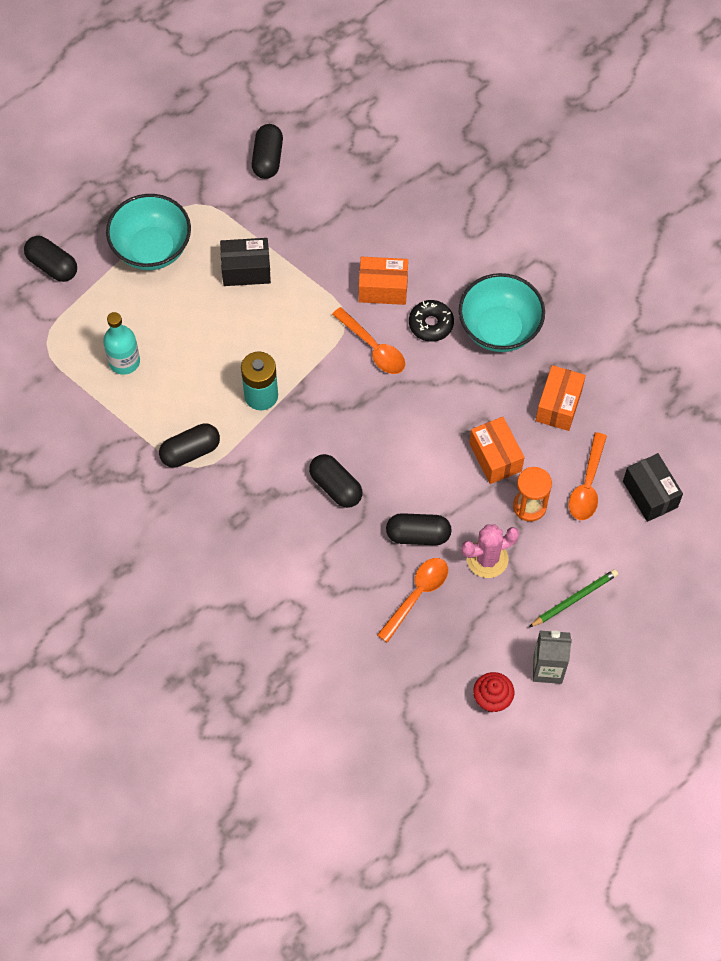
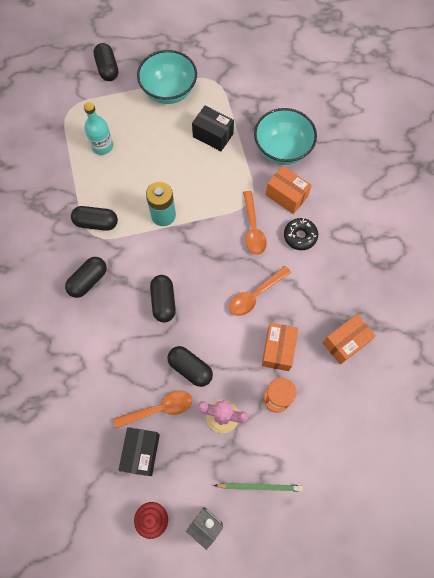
camera: 35 degrees right, 5 degrees up
(267, 159) = (275, 79): black capsule -> black capsule (88, 280)
(499, 329) = (342, 266): turquoise bowl -> turquoise bowl (282, 150)
(587, 484) = (326, 410): orange spoon -> orange spoon (255, 295)
(650, 494) = (365, 447): black box -> black box (141, 452)

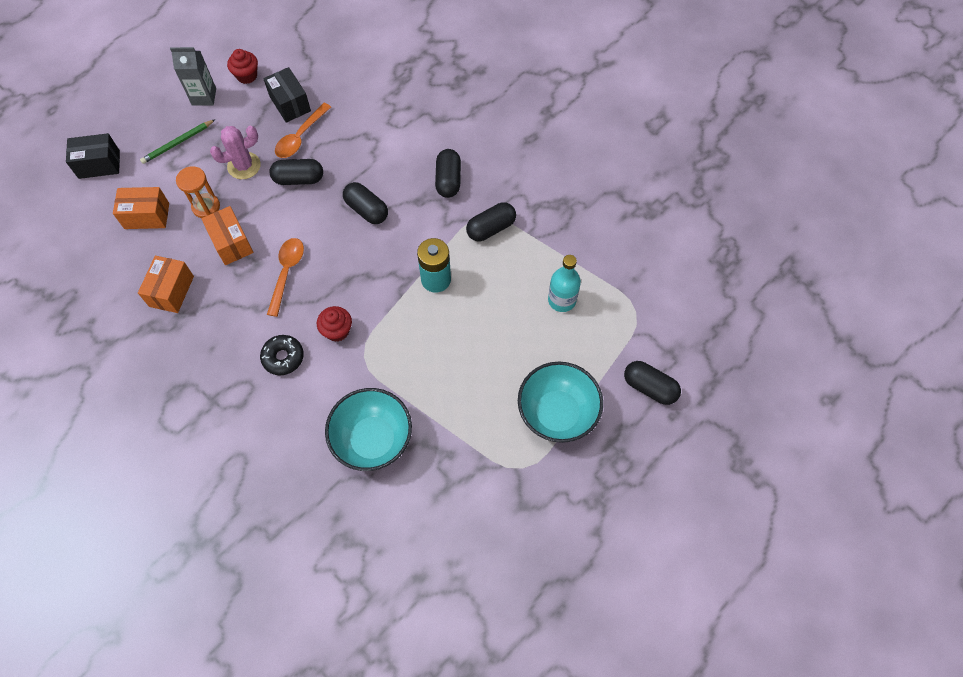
camera: 140 degrees right, 5 degrees down
(213, 135) = (462, 398): black box -> black box (99, 164)
(253, 228) = (337, 331): orange spoon -> red cupcake
(286, 196) = (328, 389): orange box -> orange box (147, 216)

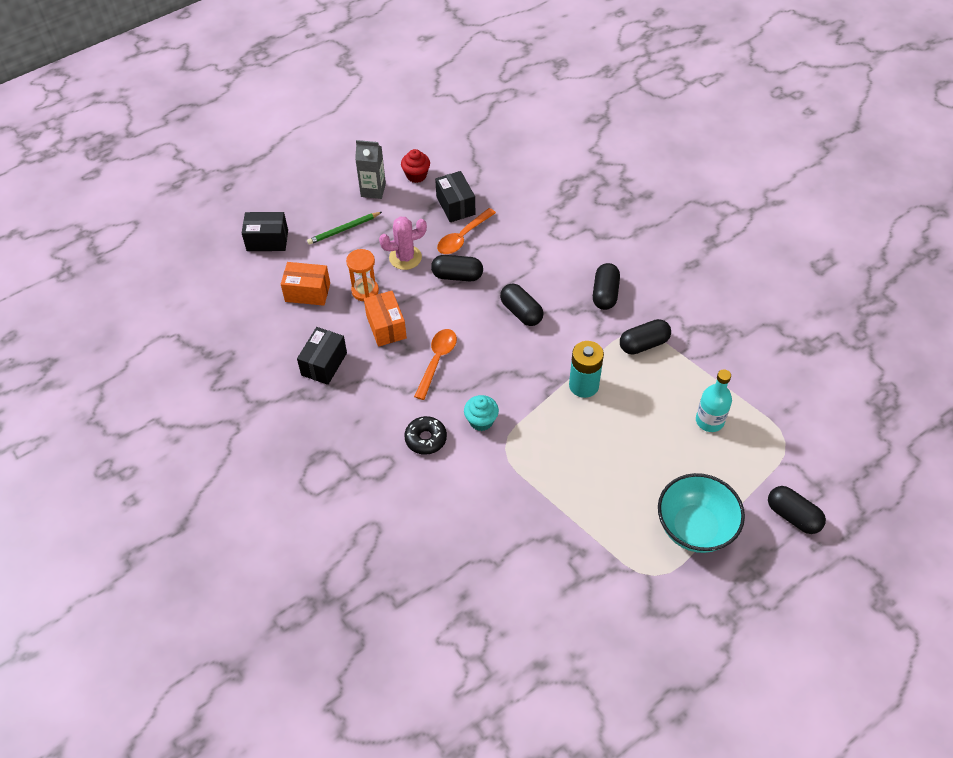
camera: 10 degrees right, 10 degrees down
(171, 291) = (324, 364): orange box -> black box
(337, 331) = (481, 421): red cupcake -> turquoise cupcake
(373, 439) = (506, 527): turquoise bowl -> none

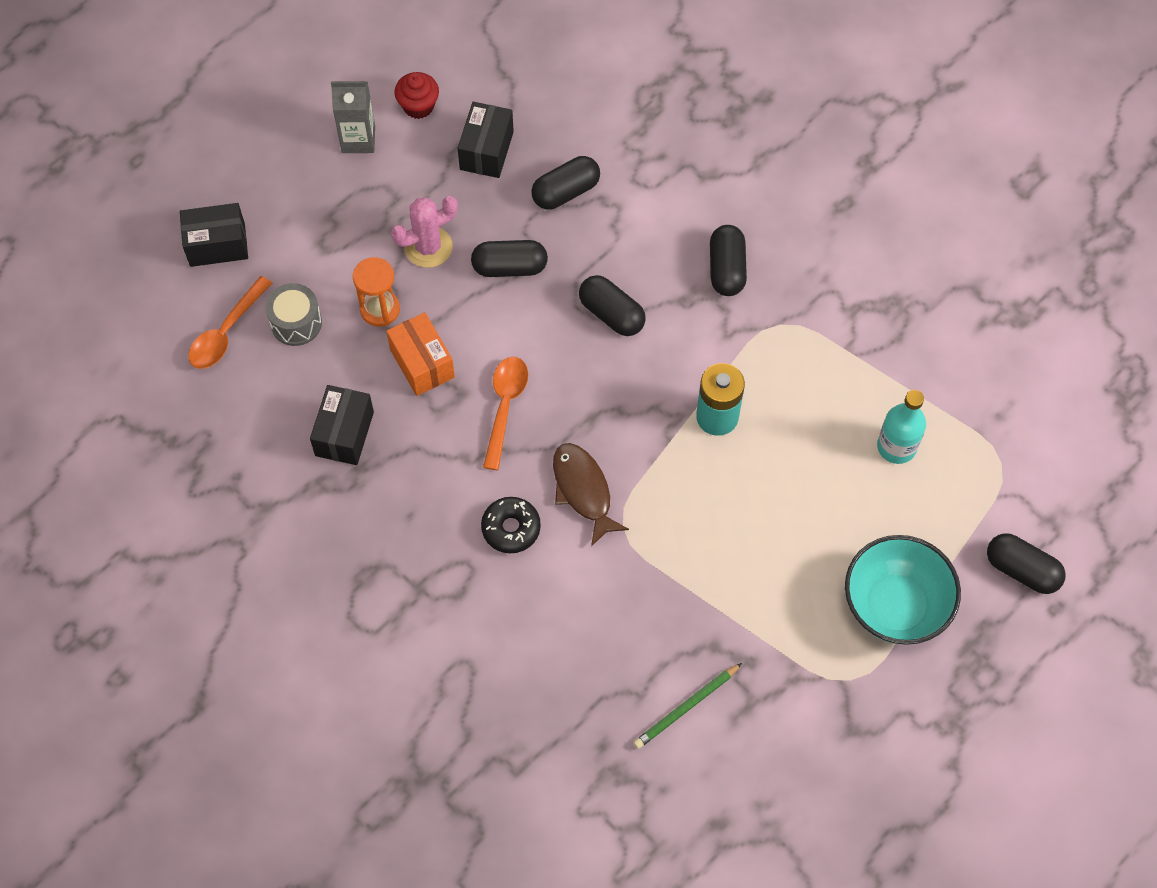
camera: 10 degrees left, 10 degrees up
(307, 292) = (296, 323): orange box -> grey drum
(344, 229) = (328, 212): green pencil -> green pencil (686, 707)
(455, 205) = (486, 150): black box -> black box turned 45 degrees clockwise
(463, 237) = (506, 202): orange spoon -> orange spoon (226, 332)
(481, 421) = (583, 490): turquoise cupcake -> brown fish
(643, 344) = (791, 341): black capsule -> black capsule (565, 191)

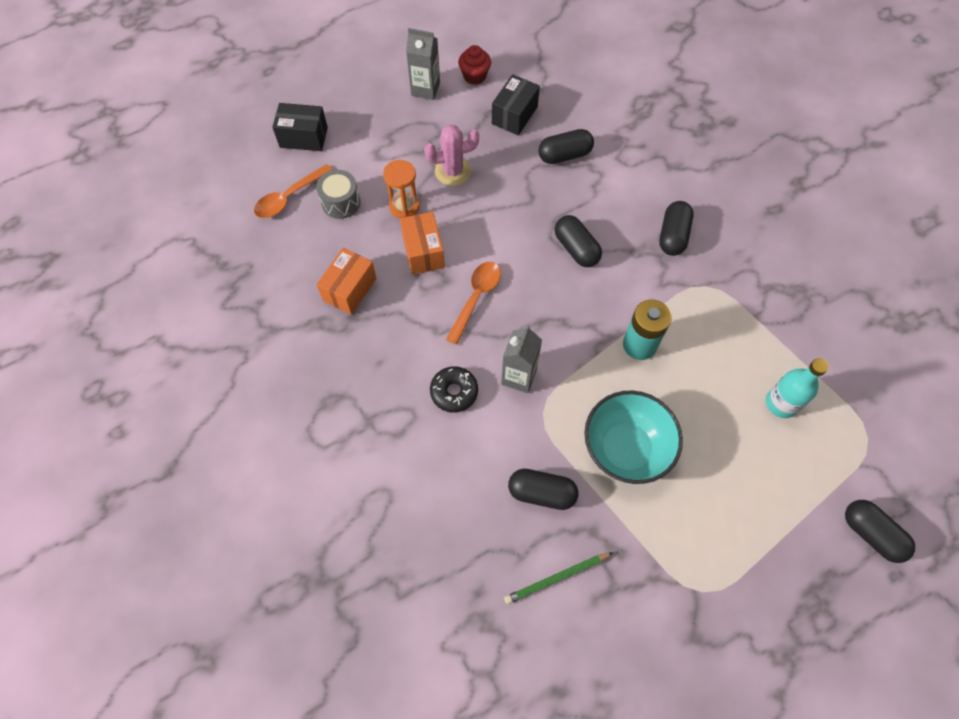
camera: 15 degrees right, 0 degrees up
(344, 434) = (350, 289): black box -> orange box
(510, 267) = (508, 198): black capsule -> black capsule (542, 493)
(583, 490) = (519, 376): brown fish -> grey carton
(895, 605) = (754, 536): turquoise bowl -> turquoise bowl (626, 448)

